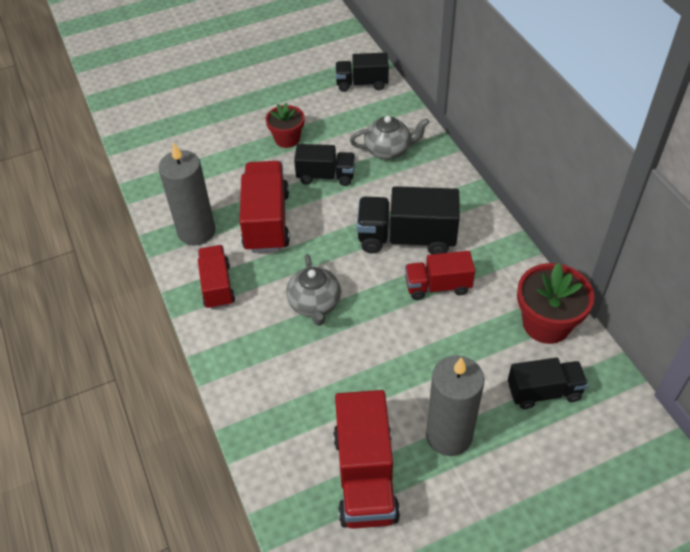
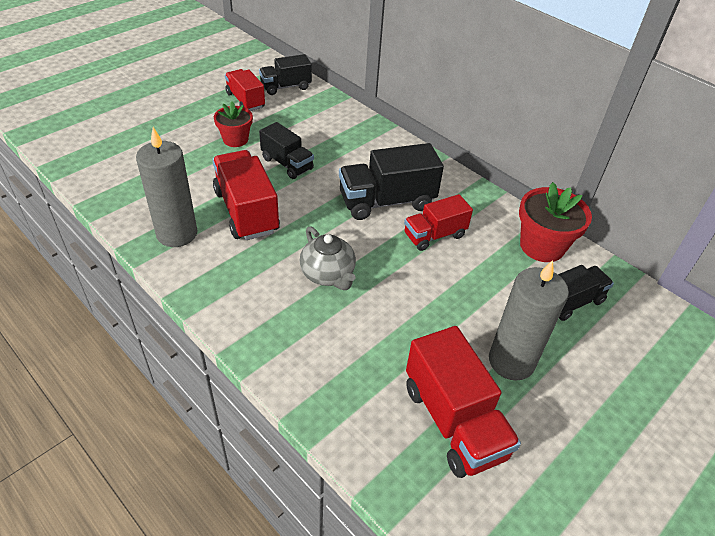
camera: 25 degrees left, 5 degrees down
(217, 286) = (220, 279): red truck -> red truck (245, 100)
(326, 176) = (287, 164): black truck -> black truck turned 60 degrees clockwise
(388, 150) = (335, 134): grey teapot -> none

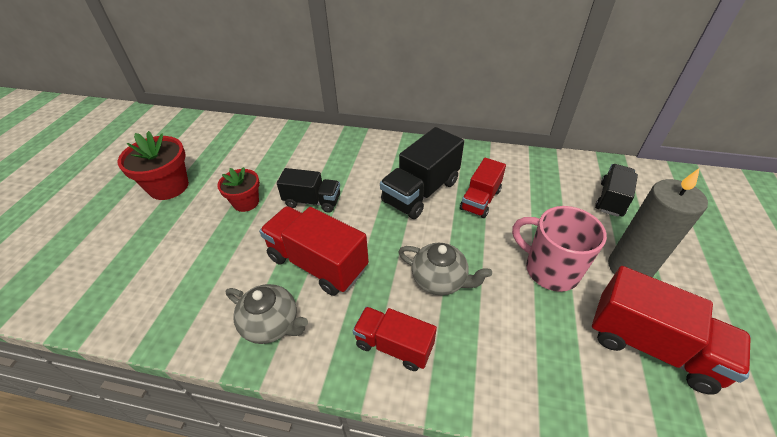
camera: 30 degrees left, 0 degrees up
(177, 234) = (272, 324): grey candle -> grey teapot
(245, 100) = (223, 164): red truck -> red truck (394, 345)
(286, 87) = (249, 137): black truck -> none
(432, 320) = (550, 269): none -> pink mug
(542, 246) = (552, 169): red flower pot -> red flower pot (169, 186)

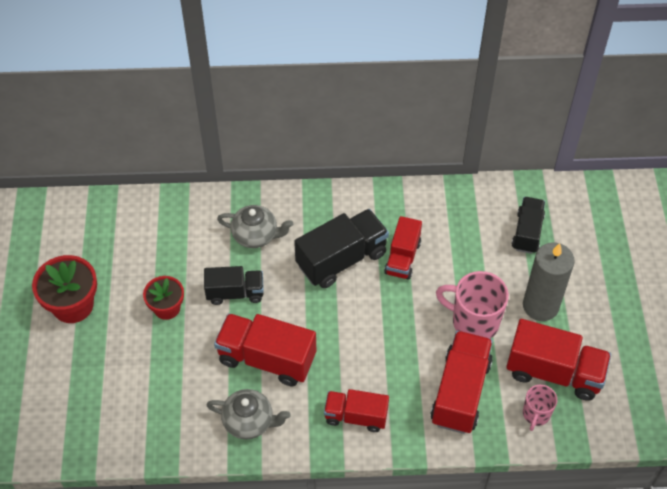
camera: 15 degrees left, 10 degrees up
(421, 192) = (341, 259): black truck -> black truck turned 150 degrees counterclockwise
(440, 280) = (380, 351): grey teapot -> grey teapot (256, 235)
(528, 344) = (460, 392): none -> red truck
(629, 396) = (536, 414): none -> pink mug

